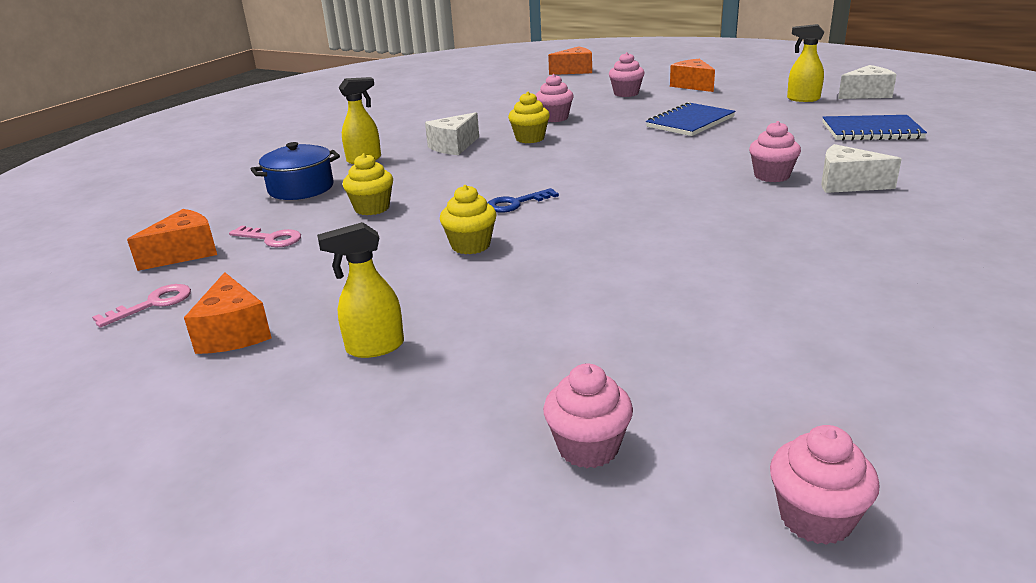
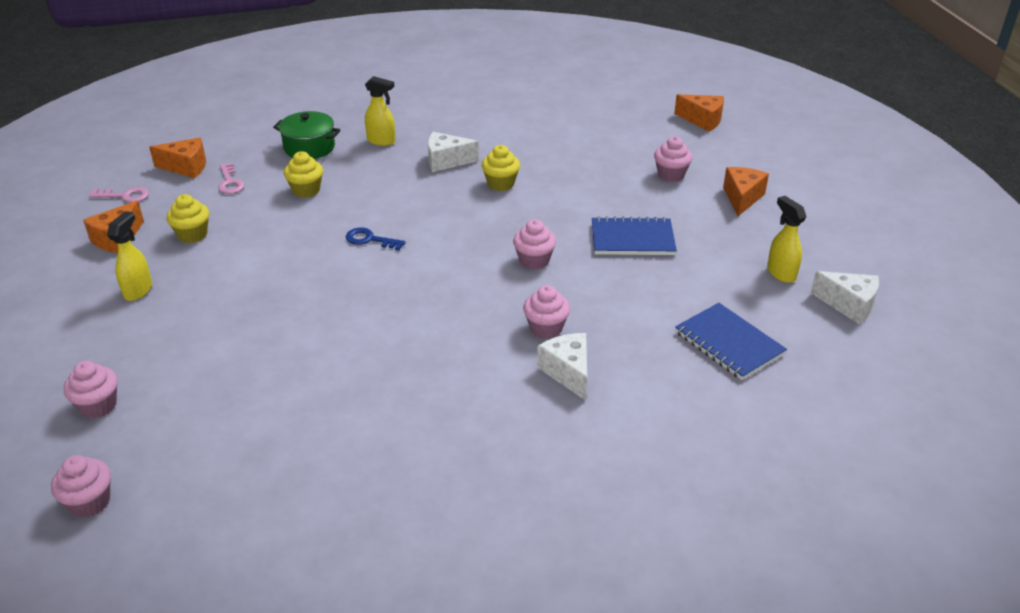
camera: 45 degrees right, 10 degrees up
(301, 188) = (309, 147): blue pot -> green pot
(374, 348) = (138, 290): yellow spray bottle -> yellow spray bottle turned 75 degrees clockwise
(470, 245) = (287, 256): yellow cupcake -> yellow cupcake (192, 235)
(554, 118) = (561, 172): pink cupcake -> pink cupcake (534, 261)

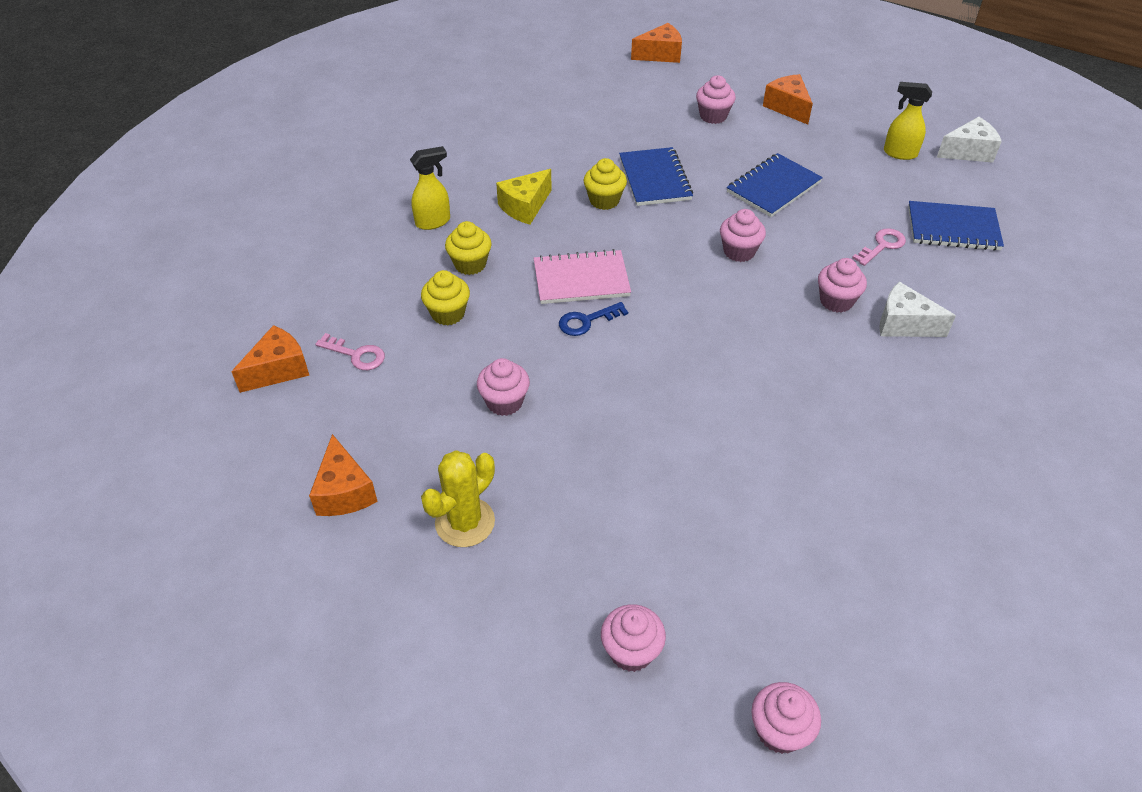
camera: 45 degrees left, 10 degrees up
(124, 196) = (265, 444): pink key -> pink key (882, 246)
(138, 290) = (465, 522): yellow spray bottle -> yellow cactus
(192, 235) = (416, 431): yellow cupcake -> yellow cupcake (470, 264)
(255, 250) = (504, 402): none -> pink cupcake
(309, 147) = (374, 270): green pot -> none
(407, 217) = (581, 279): none -> pink notebook
(446, 161) = (525, 207): white cheese -> yellow cheese
(556, 189) = (654, 179): none -> blue notebook

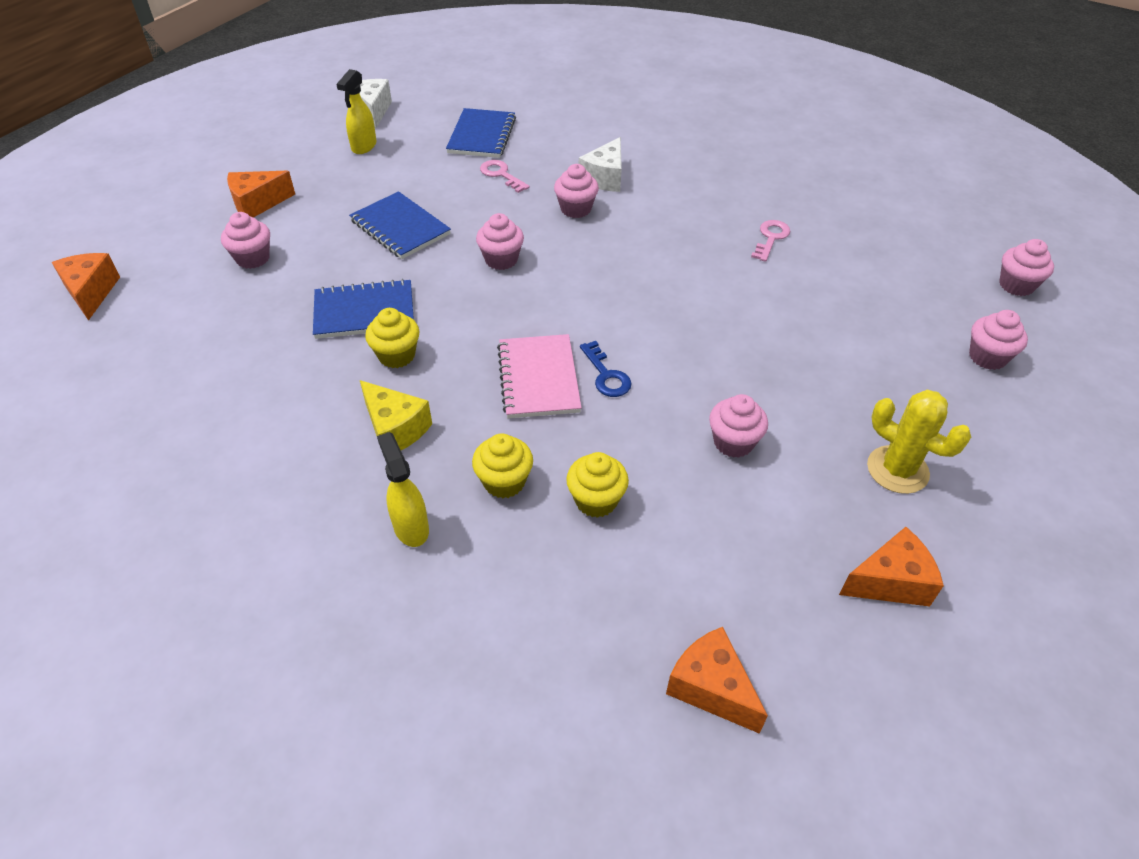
camera: 90 degrees left, 0 degrees up
(356, 355) = (674, 594): pink key -> pink key (771, 238)

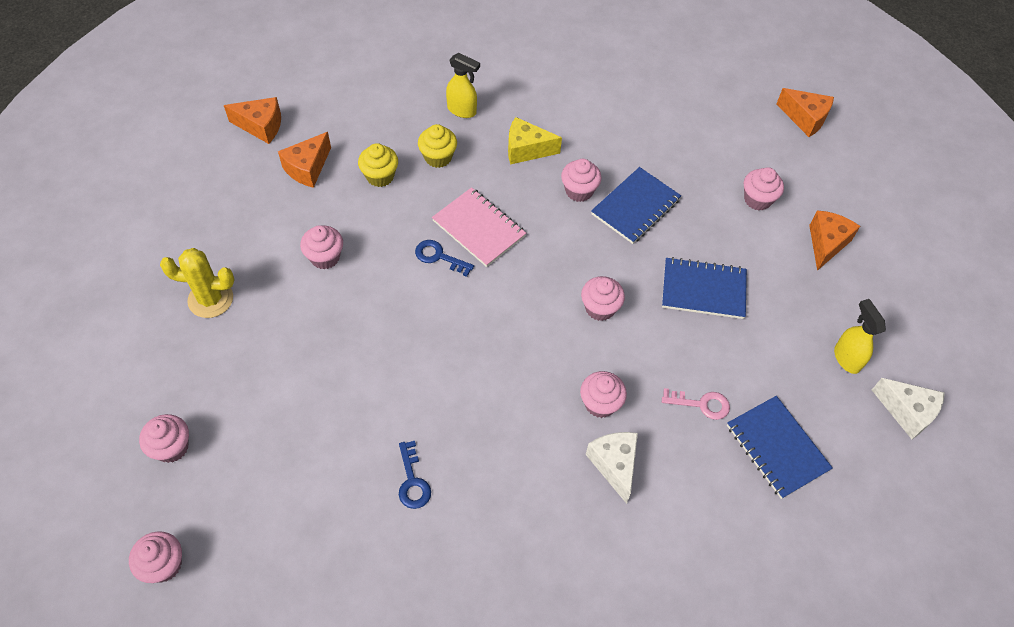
camera: 140 degrees right, 10 degrees up
(396, 355) = (579, 191): yellow cupcake -> pink cupcake
(771, 238) = (412, 481): pink key -> blue key
(890, 581) = (191, 224): orange cheese -> orange cheese (308, 168)

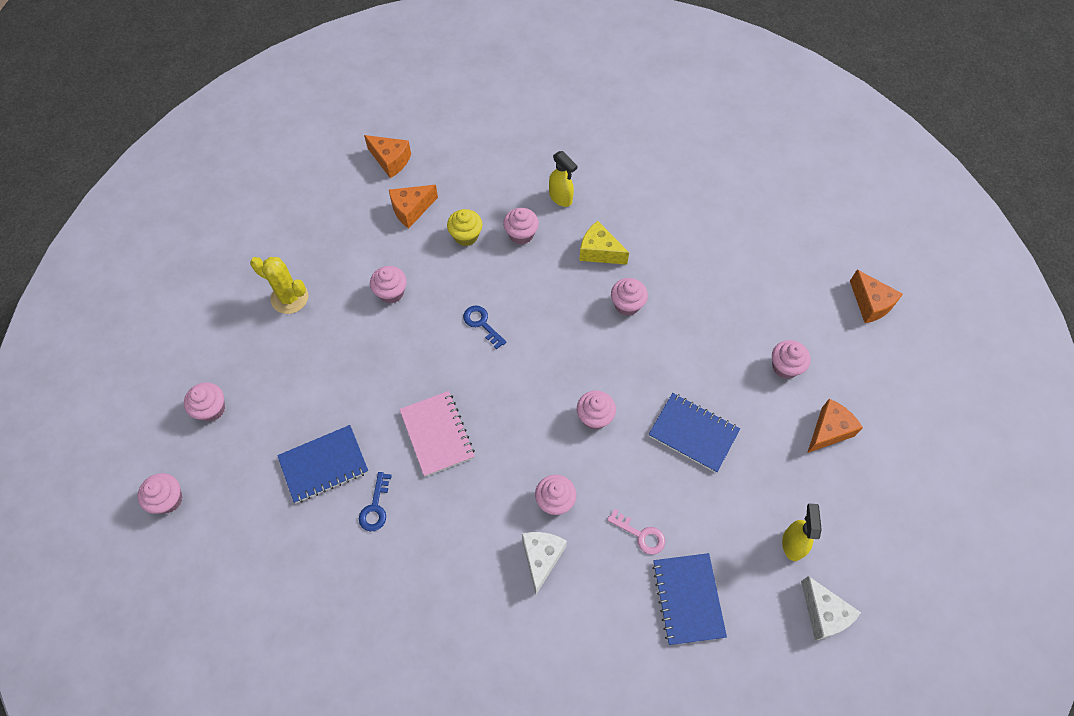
camera: 25 degrees right, 5 degrees up
(438, 157) = (521, 234): yellow cupcake -> pink cupcake
(479, 228) = (526, 310): pink notebook -> pink notebook (437, 434)
(635, 207) = (670, 336): blue notebook -> blue notebook (324, 465)

